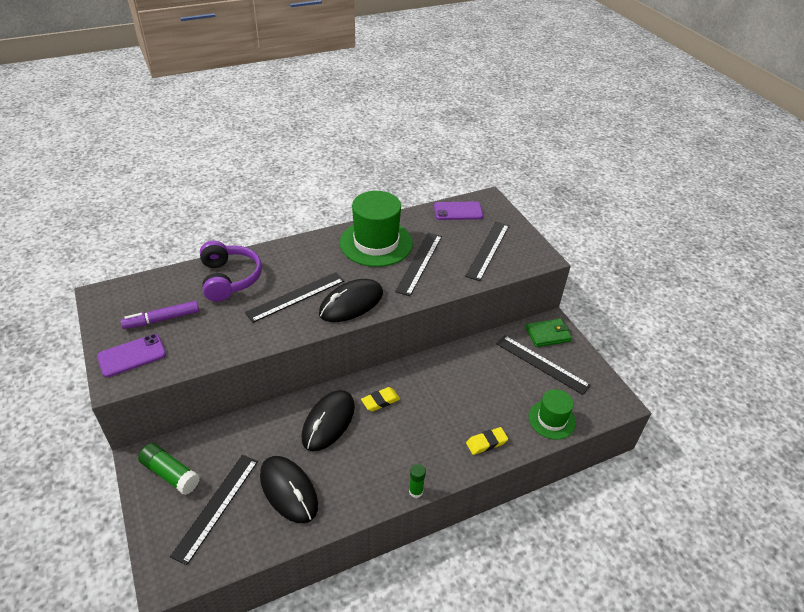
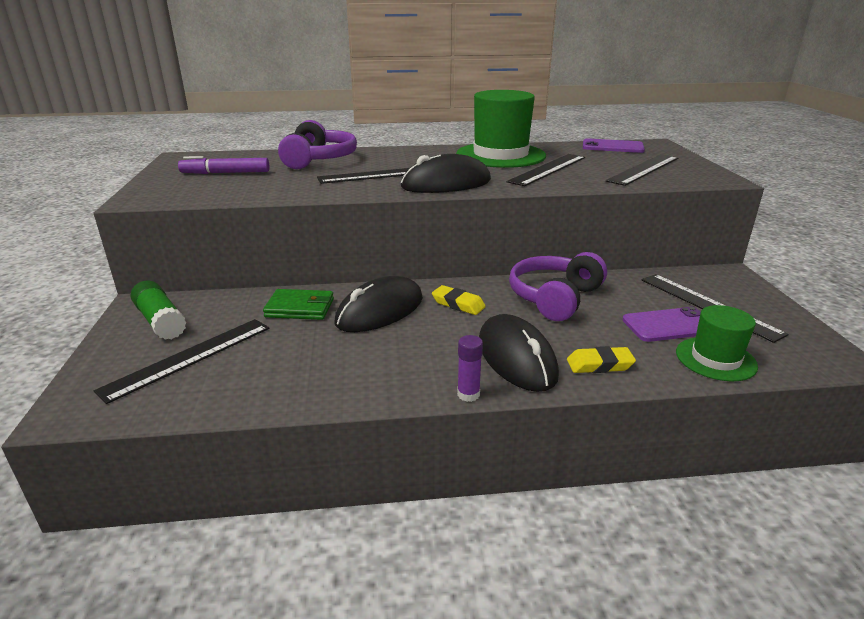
camera: 20 degrees right, 15 degrees down
(132, 355) = (171, 188): purple phone -> purple phone (669, 325)
(288, 490) = (289, 360): black mouse -> black mouse (516, 358)
(380, 401) = (458, 304): yellow eraser -> yellow eraser turned 45 degrees clockwise
(416, 491) = (468, 394): green glue stick -> purple glue stick
(443, 378) = (554, 298): none -> purple headphones
(547, 334) = (721, 282): green wallet -> green wallet (300, 308)

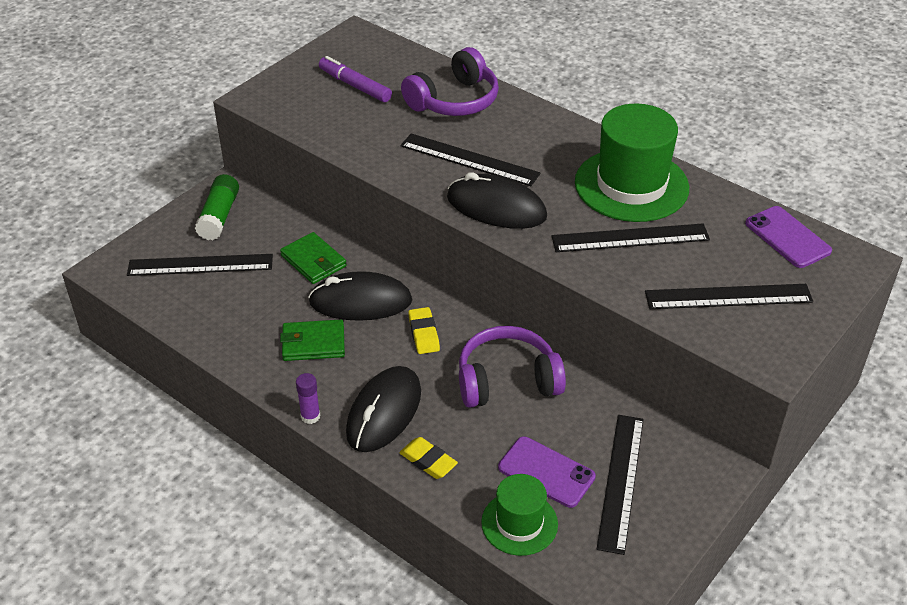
camera: 45 degrees right, 15 degrees up
(386, 351) = (313, 343): none -> green wallet

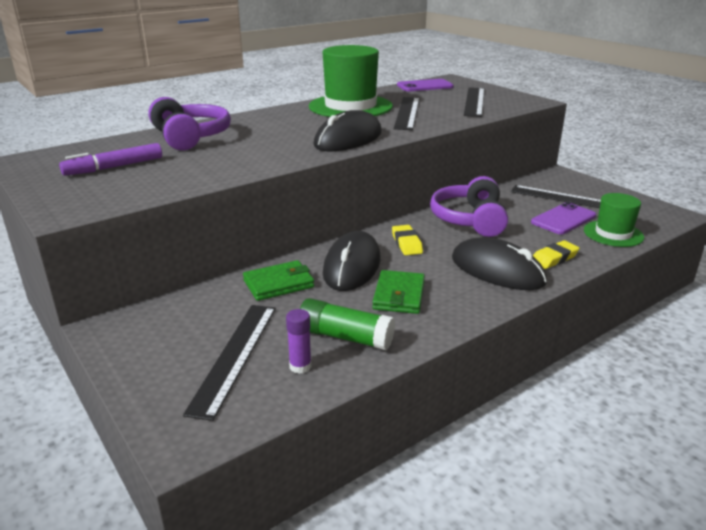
camera: 75 degrees left, 15 degrees down
(219, 216) = (155, 335): green glue stick -> green glue stick (345, 337)
(310, 416) = (498, 306): purple glue stick -> purple glue stick (300, 366)
(424, 334) = (406, 243): yellow eraser -> yellow eraser turned 75 degrees clockwise
(469, 160) = (279, 140): black ruler -> none

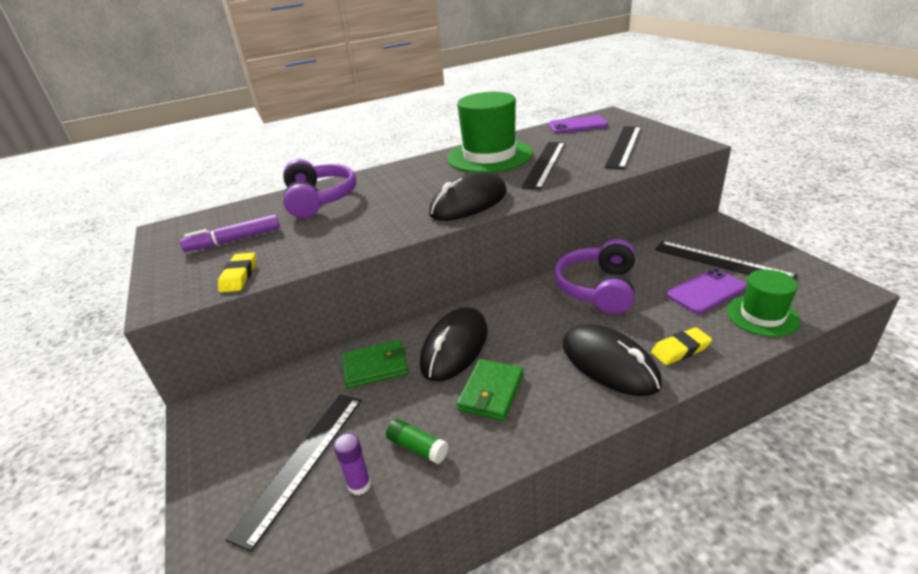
camera: 15 degrees right, 5 degrees up
(345, 337) = (417, 447): green glue stick -> green glue stick, size x0.64
(406, 243) = (520, 319): yellow eraser -> yellow eraser (239, 276)

